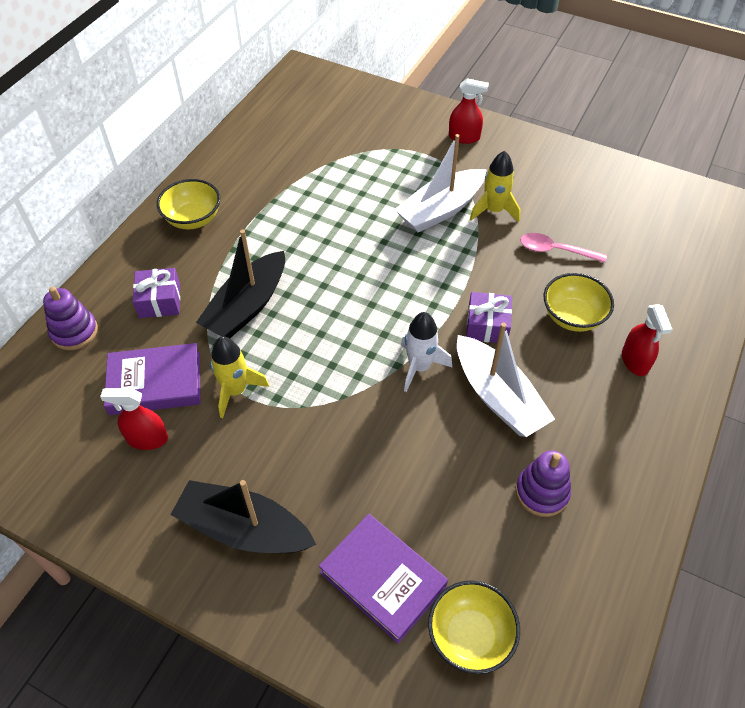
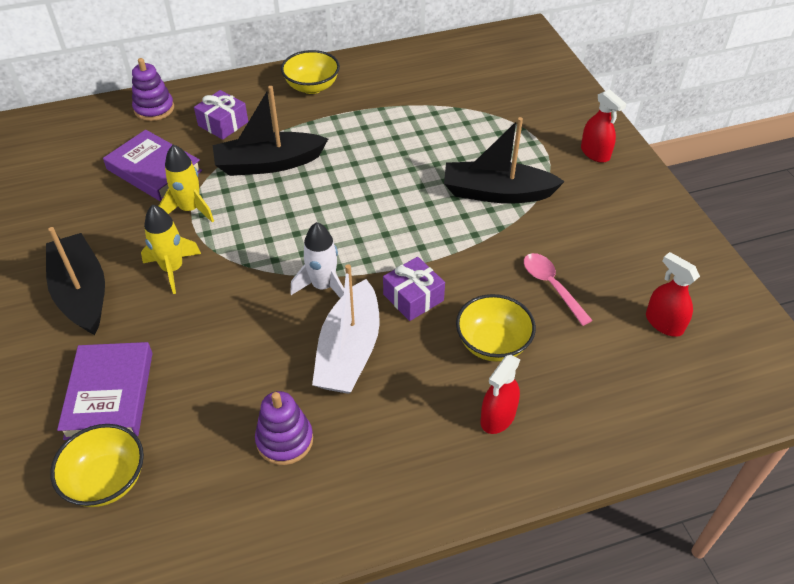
camera: 45 degrees right, 5 degrees down
(147, 438) = (107, 198): red spray bottle -> red spray bottle (664, 323)
(441, 210) = (496, 193): white boat -> black boat
(494, 210) = (541, 222): yellow rocket -> yellow rocket (172, 269)

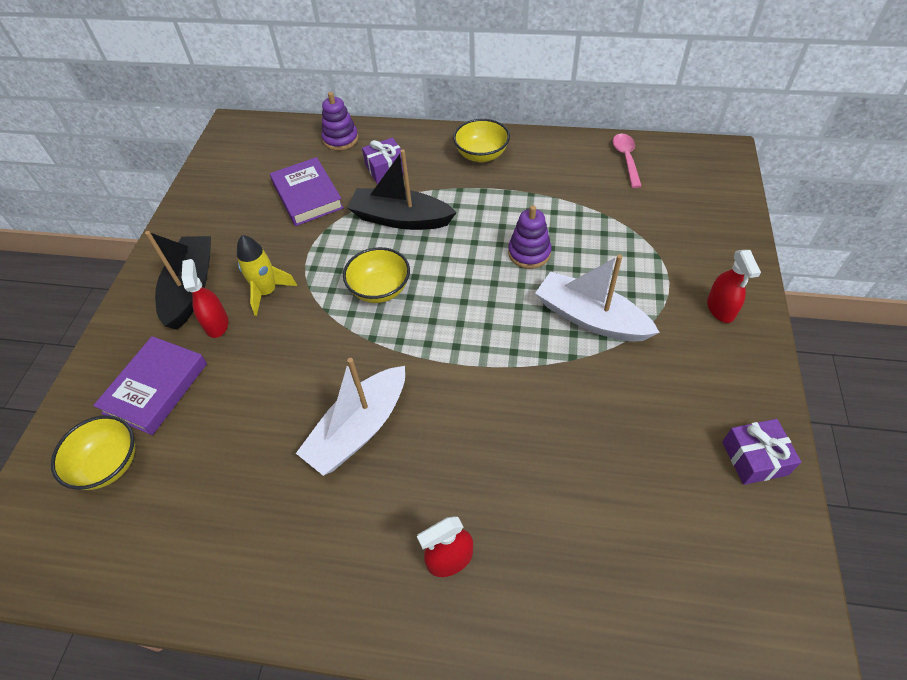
camera: 30 degrees right, 5 degrees up
(190, 209) = (313, 241): yellow rocket -> none
(285, 440) = (256, 492): purple stacking toy -> purple stacking toy (529, 253)
(323, 286) = (375, 355): white rocket -> none
(413, 297) = (446, 398): purple gift -> purple gift (754, 458)
(492, 344) = (491, 478): yellow bowl -> yellow bowl (380, 289)
(496, 193) = (590, 318): black boat -> white boat
(551, 286) = (586, 440): pink spoon -> pink spoon (626, 159)
(664, 323) = (683, 533): red spray bottle -> red spray bottle (216, 324)

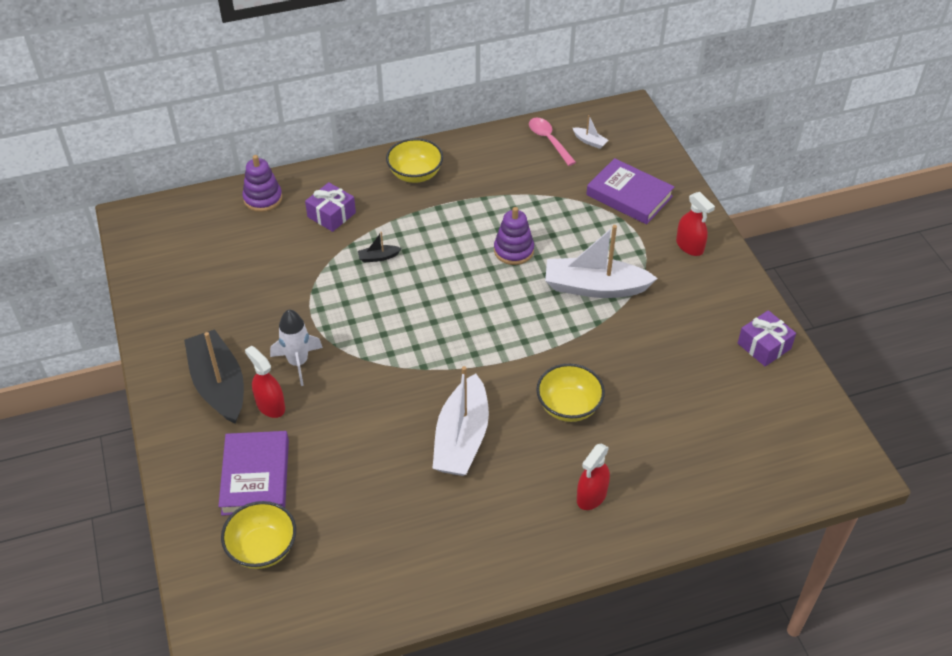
camera: 30 degrees left, 5 degrees down
(267, 292) = (298, 362): yellow rocket -> white rocket
(307, 196) = (270, 264): purple book -> purple book (629, 196)
(380, 289) = (402, 324): yellow bowl -> yellow bowl (568, 406)
(400, 219) = (378, 257): black boat -> black boat, size x0.41
(667, 171) = (590, 141): none -> white boat

